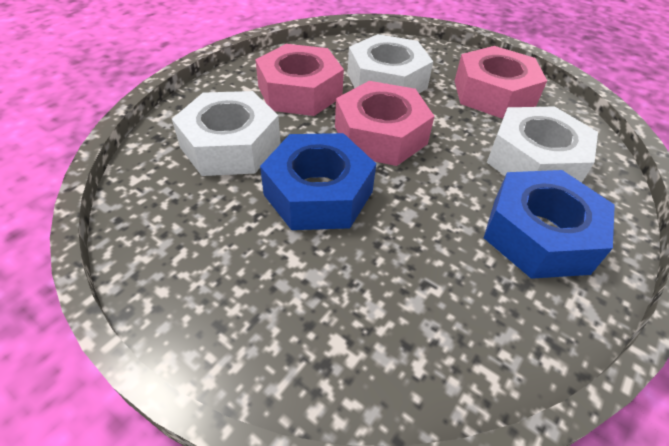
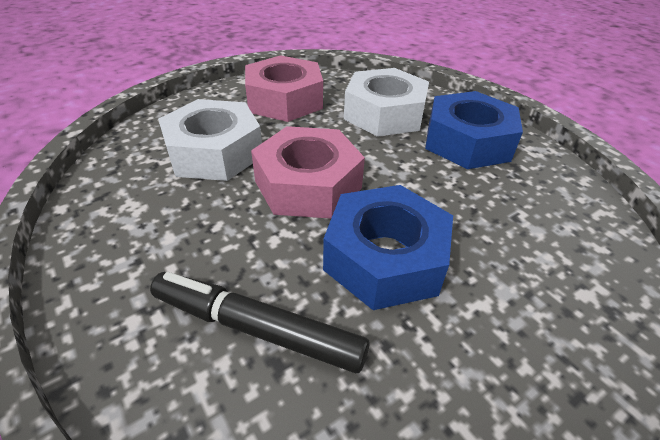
camera: 70 degrees left, 5 degrees down
(230, 145) = (257, 328): white nut -> black marker
(300, 91) = (181, 227): pink nut -> none

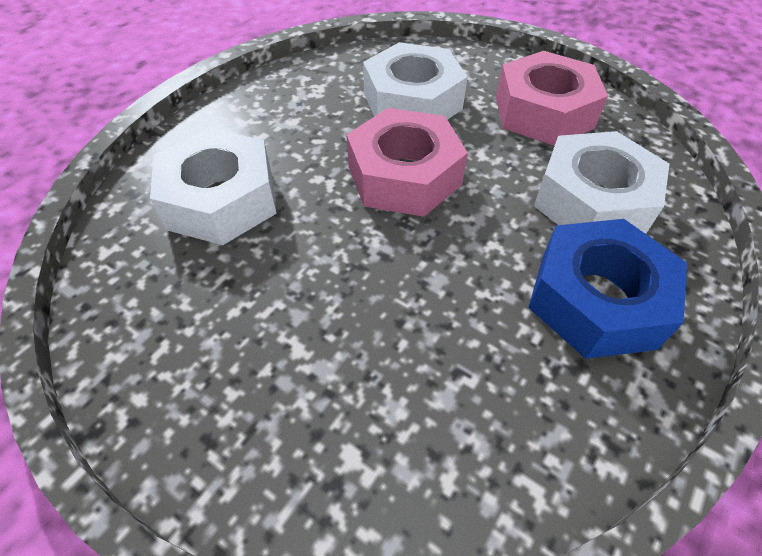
camera: 70 degrees right, 10 degrees up
(257, 328) = (221, 200): black marker -> white nut
(385, 258) = (328, 258): blue nut -> none

